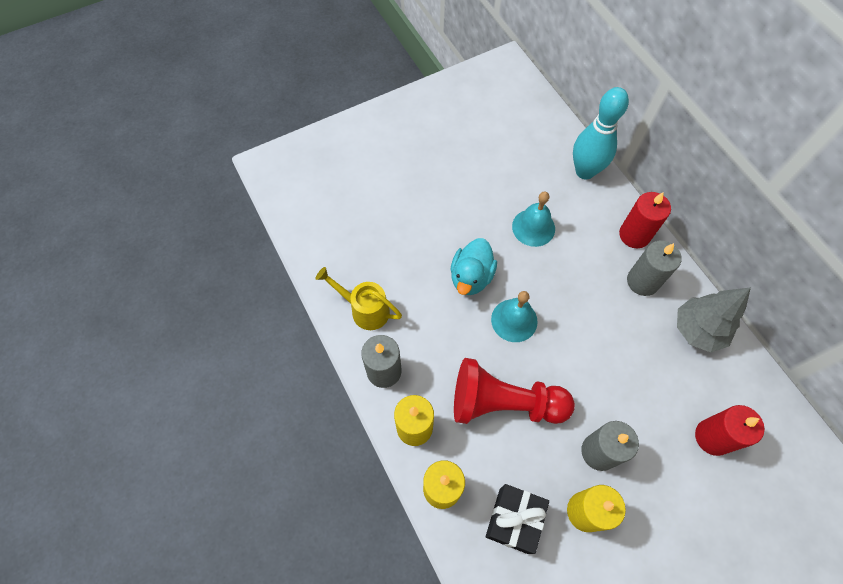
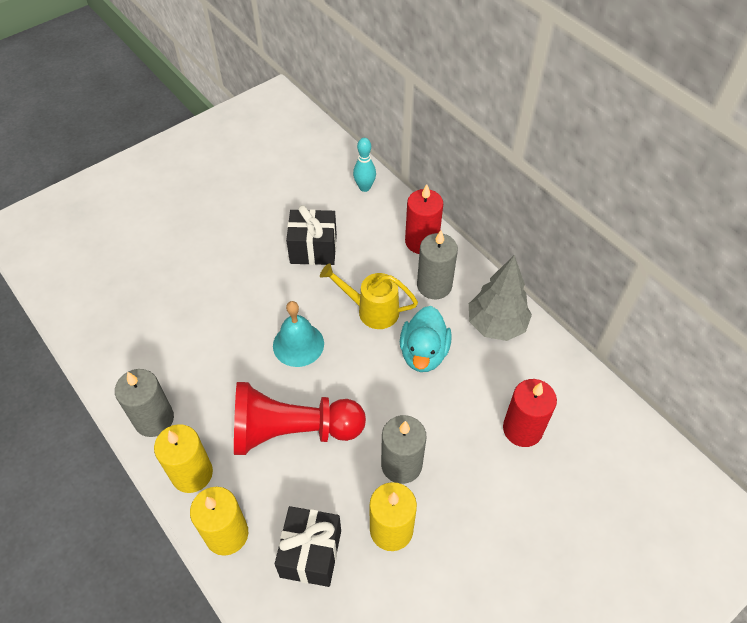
camera: 10 degrees left, 10 degrees down
(365, 309) = (129, 358): yellow watering can -> yellow watering can (372, 310)
(471, 277) = (248, 308): turquoise duck -> turquoise duck (423, 353)
(533, 227) = (313, 249): turquoise bell -> black gift
(585, 171) = (364, 187): turquoise bowling pin -> turquoise bowling pin, size x0.54

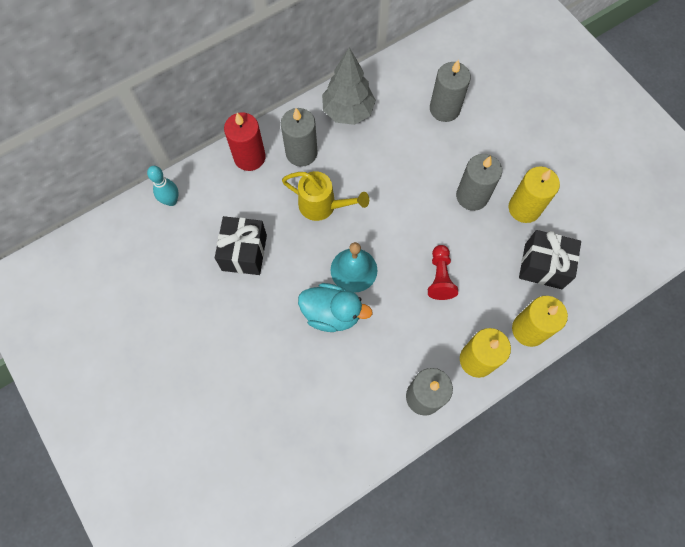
camera: 85 degrees left, 15 degrees up
(292, 431) = (440, 277): red pawn -> red pawn, size x0.49
(372, 310) = (323, 206): yellow watering can -> yellow watering can turned 90 degrees counterclockwise
(423, 353) = (371, 169): turquoise duck -> turquoise duck (332, 313)
(522, 429) = (444, 109): red candle -> grey candle

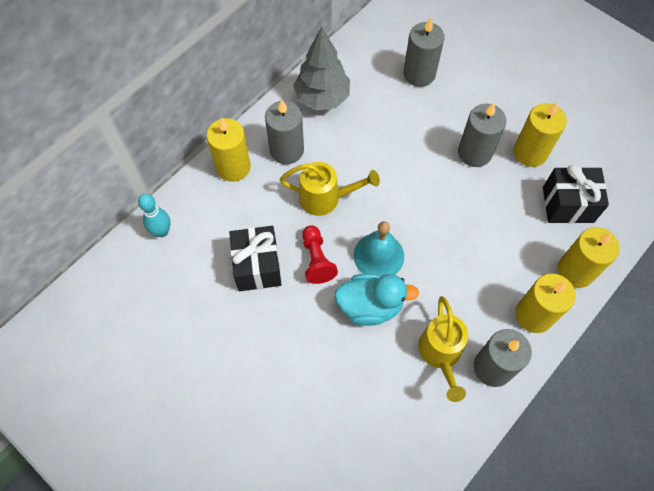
camera: 15 degrees left, 5 degrees down
(249, 157) = (233, 167): red candle -> yellow candle
(381, 373) = (441, 354): none -> yellow watering can
(440, 277) = (469, 241): red pawn -> red pawn (316, 259)

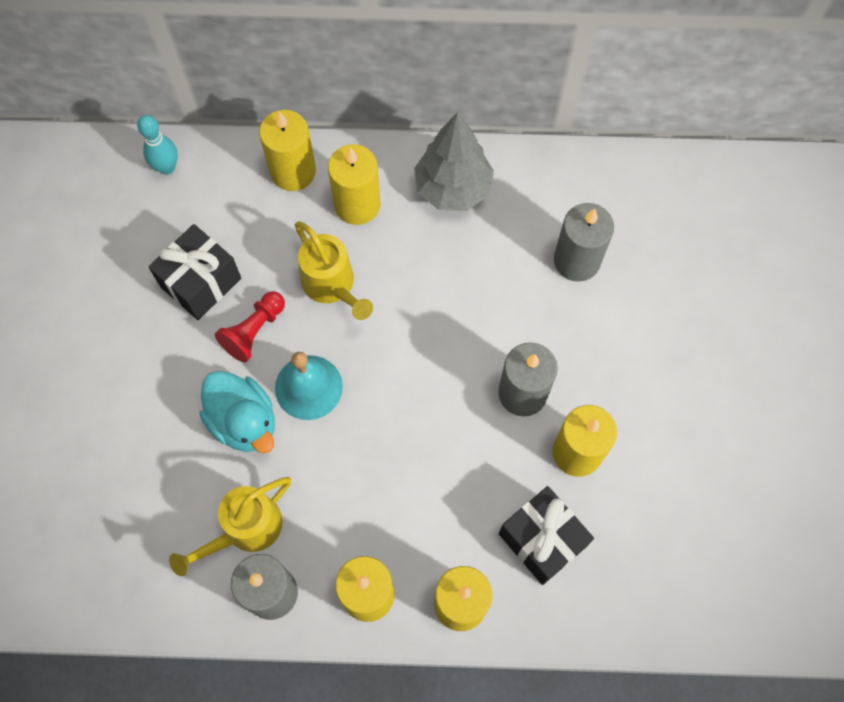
camera: 50 degrees right, 5 degrees up
(286, 150) = (357, 204): grey candle -> yellow candle

